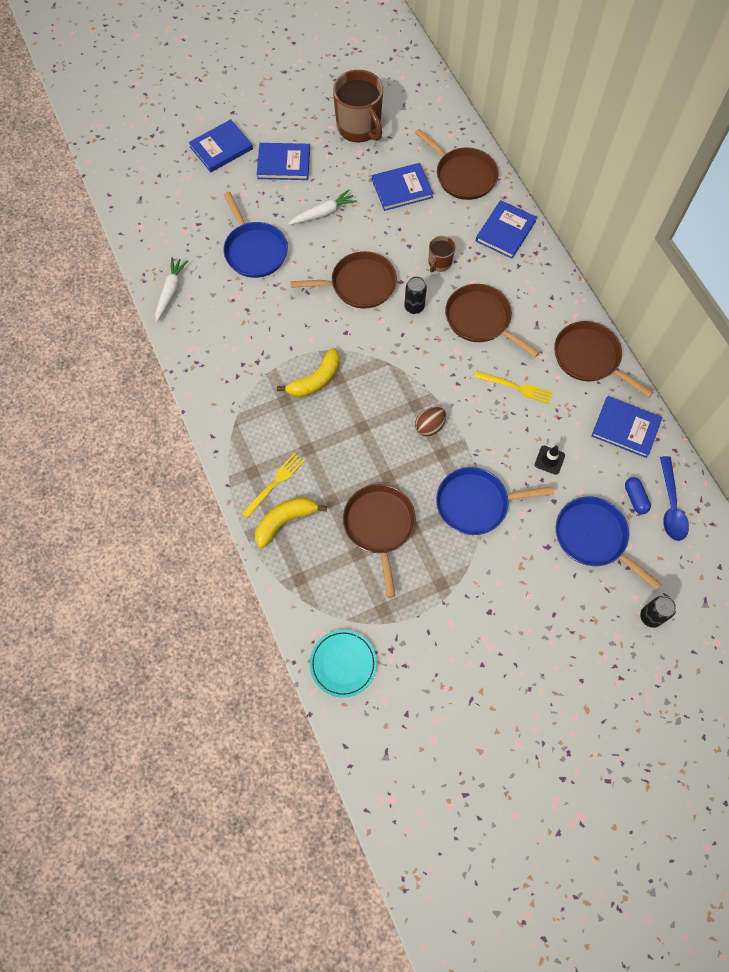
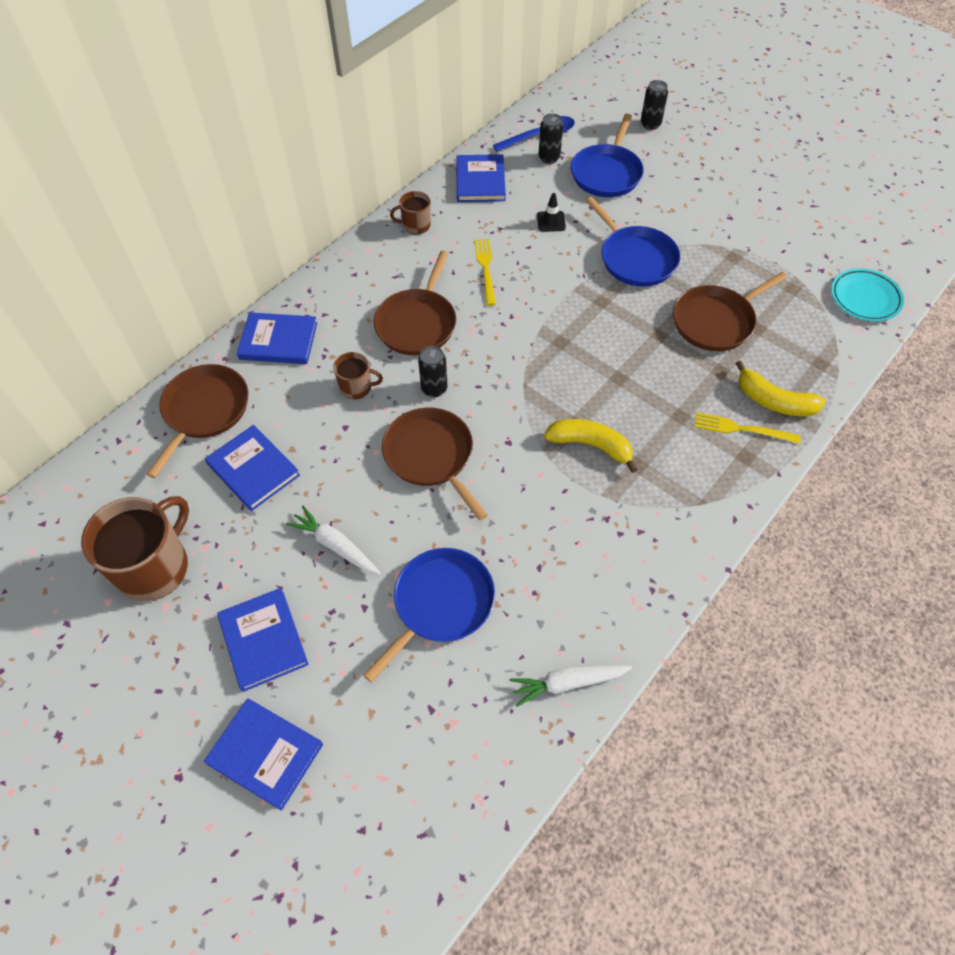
camera: 115 degrees left, 10 degrees down
(429, 426) = (578, 321): brown egg -> none
(589, 358) = (415, 225): brown pan -> brown mug
(635, 498) = (549, 158): blue capsule -> black can

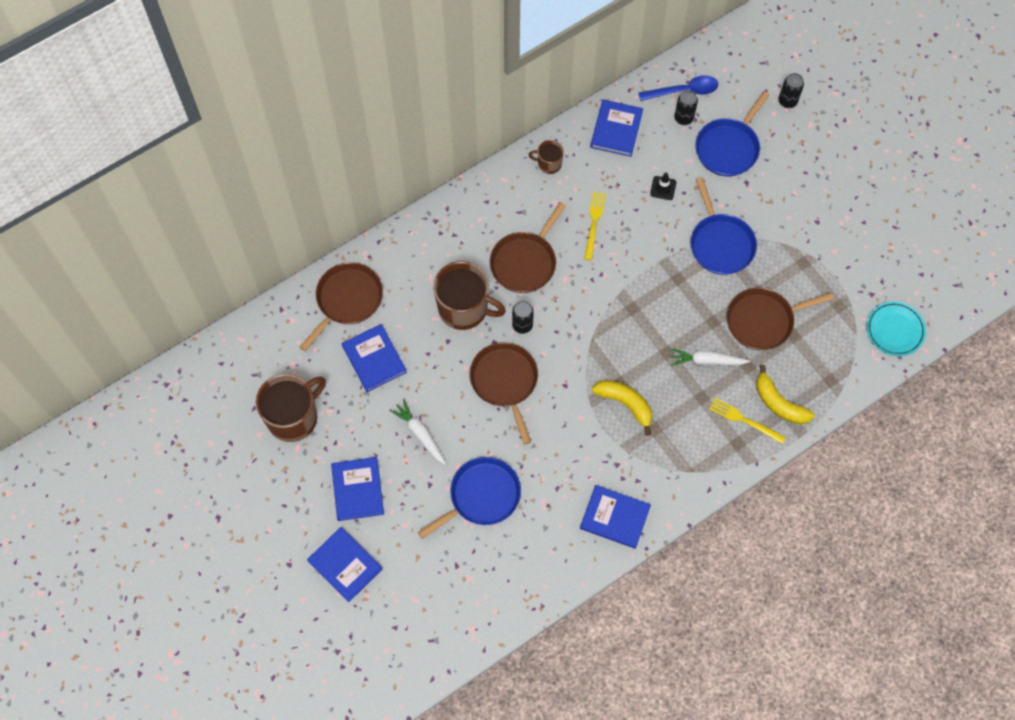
camera: 15 degrees right, 10 degrees up
(278, 341) = (413, 251): blue book -> blue book (615, 517)
(356, 387) = (464, 308): brown mug -> brown mug, size x2.00
(567, 683) = (550, 573): white carrot -> white carrot (706, 361)

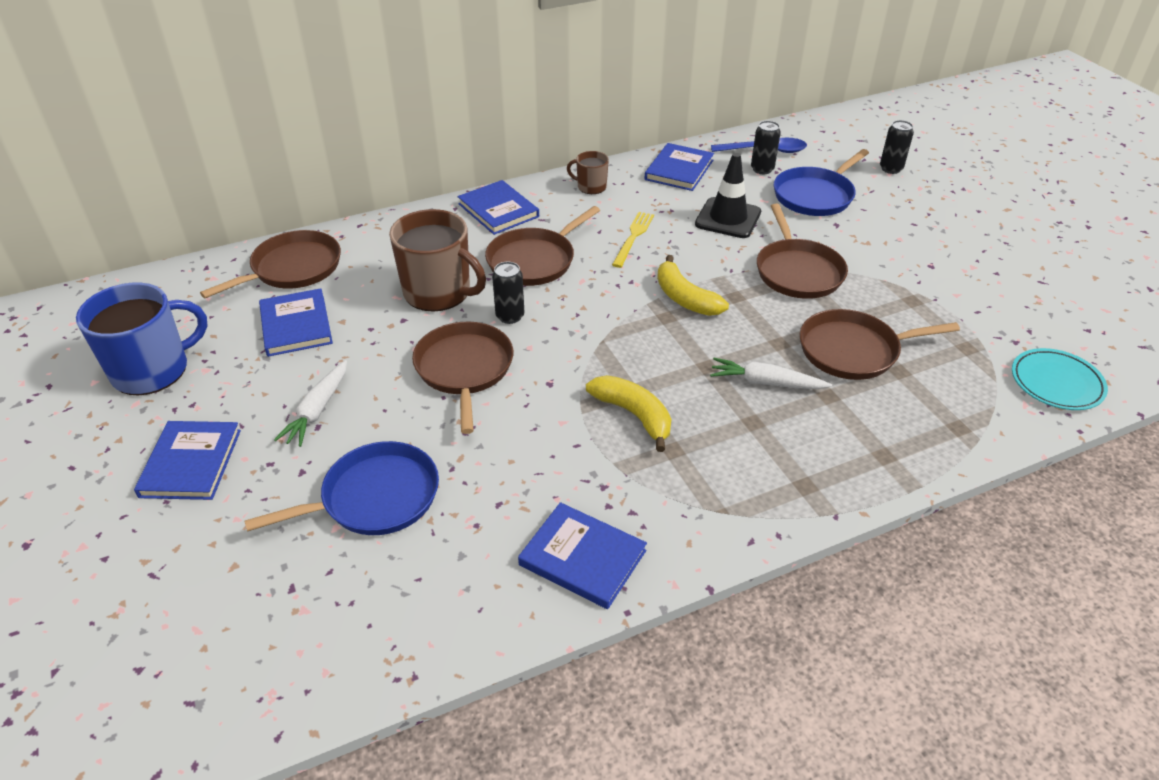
camera: 10 degrees right, 25 degrees down
(293, 417) = (152, 370): brown mug -> blue mug
(345, 565) = (112, 559): blue book -> blue book (498, 210)
(420, 434) = (317, 410): white carrot -> white carrot turned 135 degrees counterclockwise
(663, 188) = (728, 218): black traffic cone -> black traffic cone, size x1.88
(720, 243) = (797, 271): blue pan -> brown pan
(744, 420) = (819, 458): yellow fork -> none
(779, 403) = (875, 444): yellow banana -> yellow banana (685, 298)

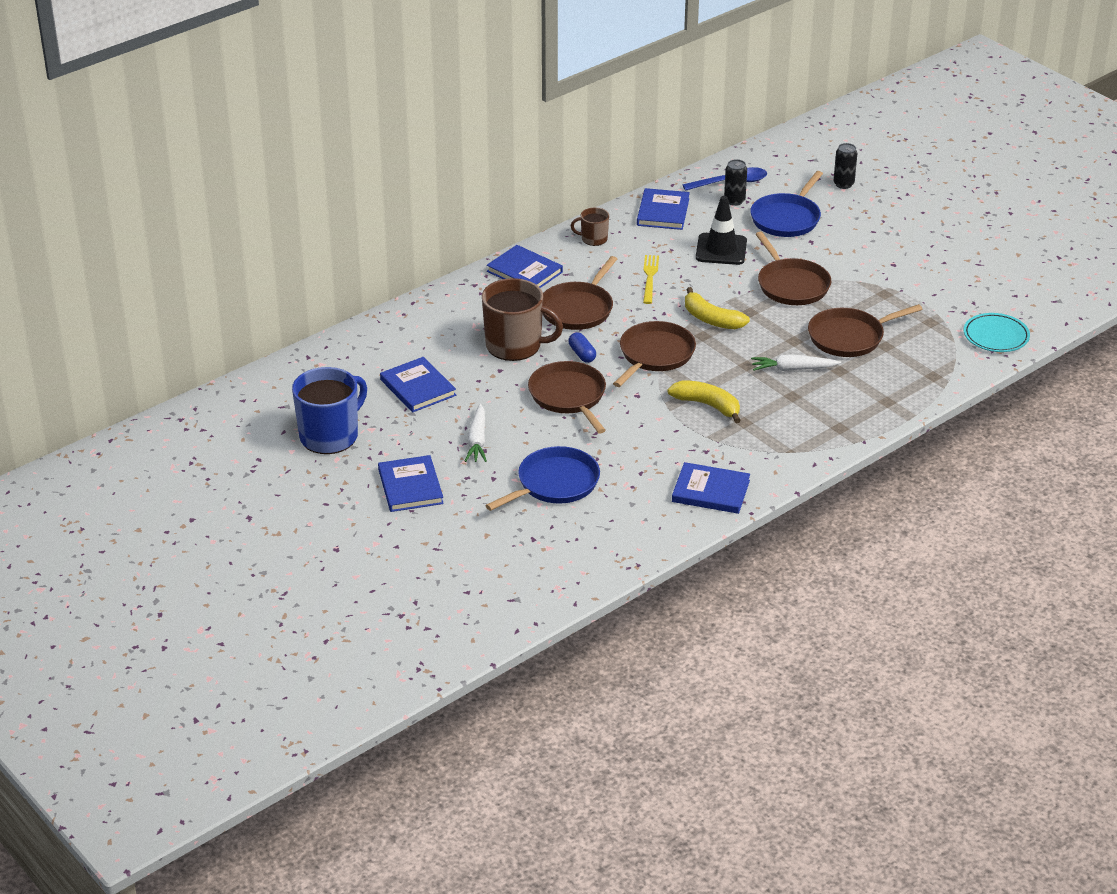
camera: 15 degrees left, 5 degrees down
(292, 268) = (382, 346): brown pan -> brown pan (654, 355)
(510, 316) = (582, 354): black can -> blue capsule

